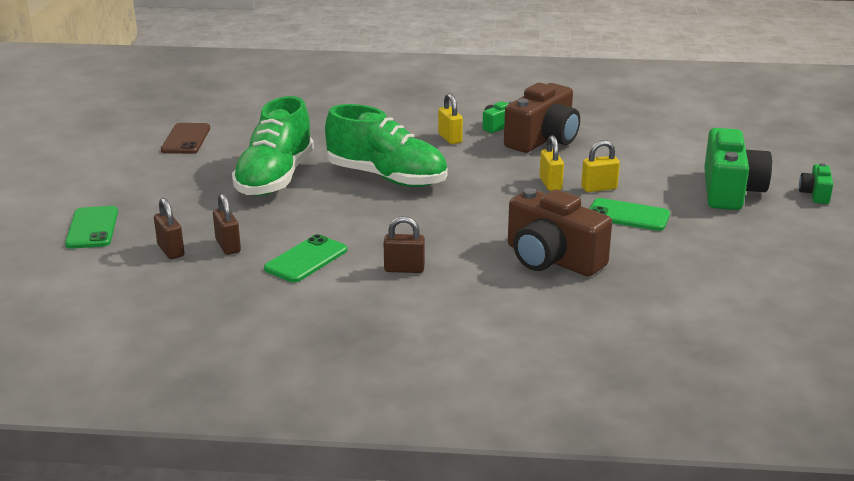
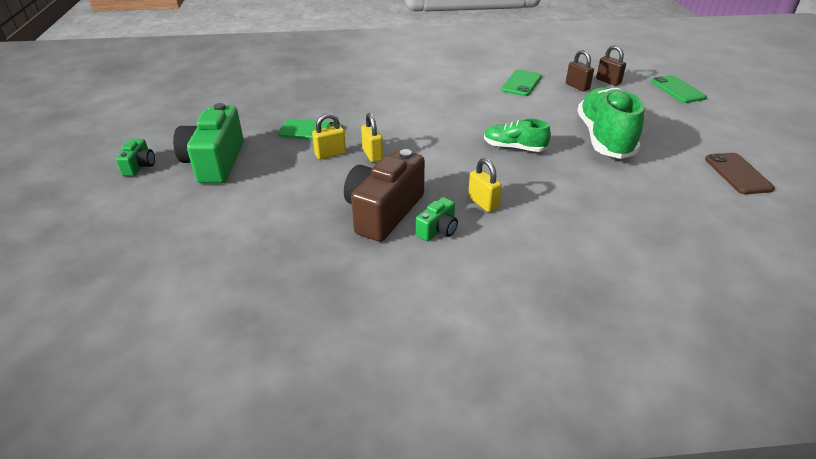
camera: 170 degrees right, 10 degrees up
(387, 177) = (514, 148): green shoe -> green shoe, size x0.55
(404, 269) = (458, 83): brown padlock -> none
(552, 259) = (368, 96): brown camera -> none

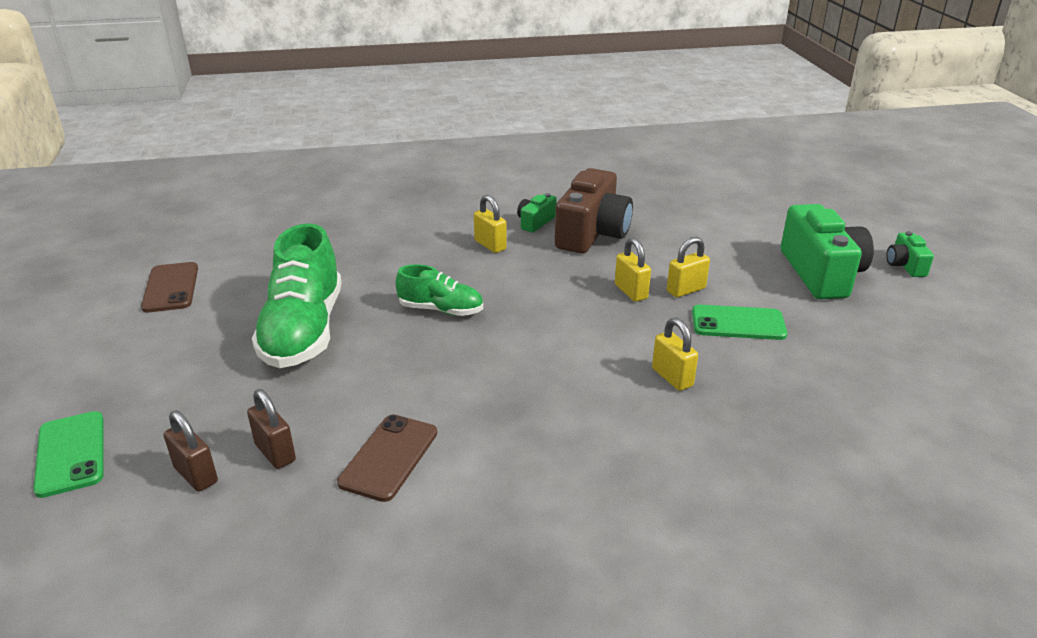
camera: 175 degrees right, 5 degrees down
(371, 106) = (672, 377): none -> yellow padlock
(521, 83) = (389, 457): green phone -> brown phone

